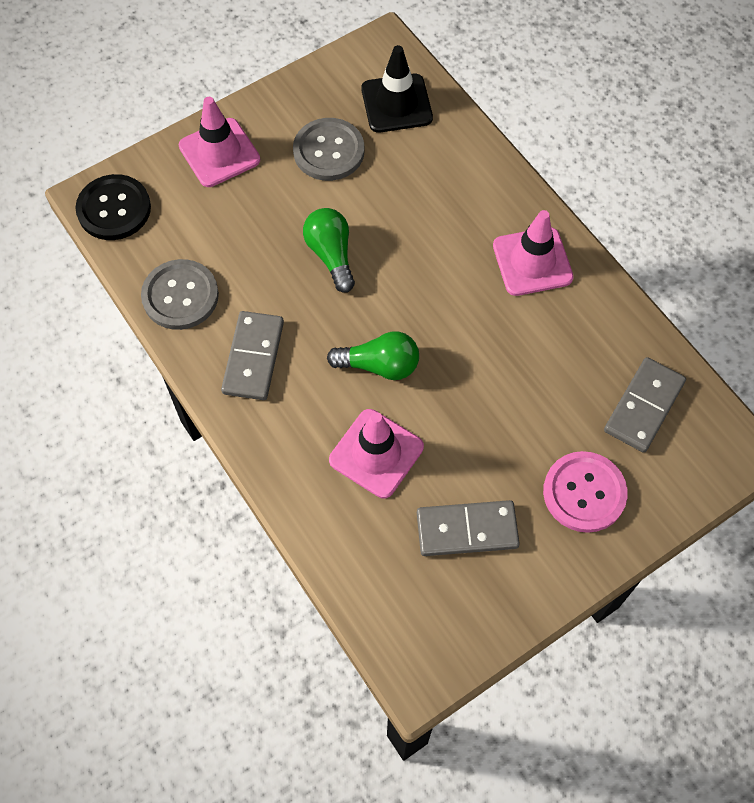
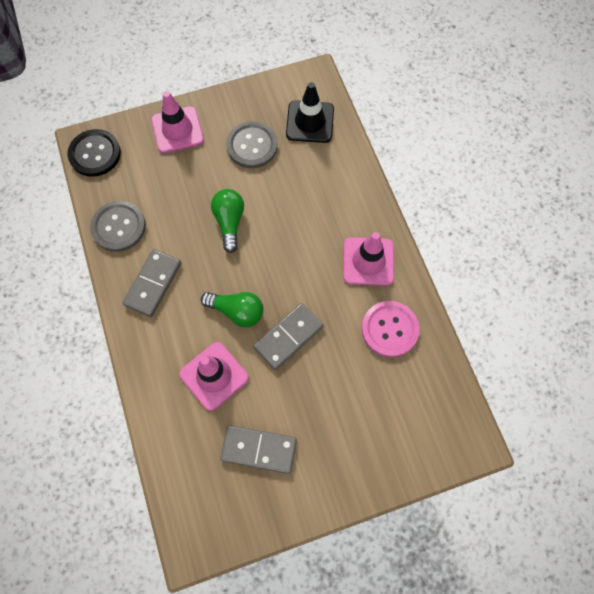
camera: 15 degrees right, 5 degrees up
(584, 493) = (350, 444): pink button -> pink button (389, 329)
(644, 406) = (414, 391): grey domino -> grey domino (288, 337)

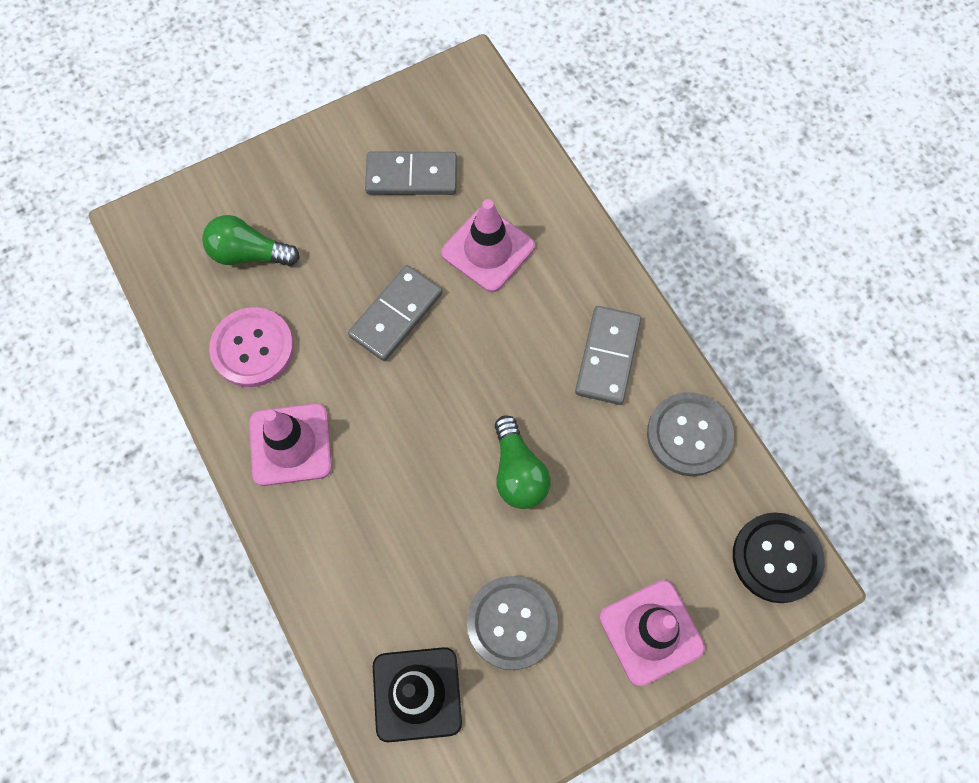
camera: 170 degrees right, 0 degrees up
(237, 311) = (476, 337): green light bulb -> green light bulb (249, 254)

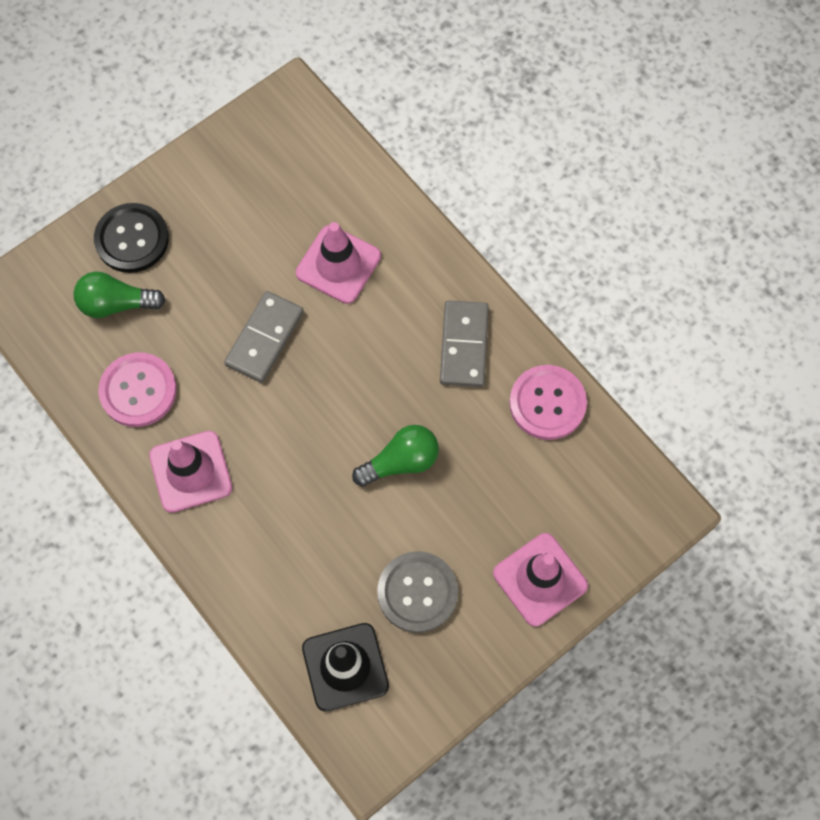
camera: 10 degrees left, 0 degrees up
(411, 176) = (255, 206): grey domino -> none
(518, 472) = (400, 462): green light bulb -> green light bulb turned 90 degrees counterclockwise
(689, 435) = (547, 403): grey button -> pink button
(776, 558) = (639, 497): black button -> black button (132, 239)

